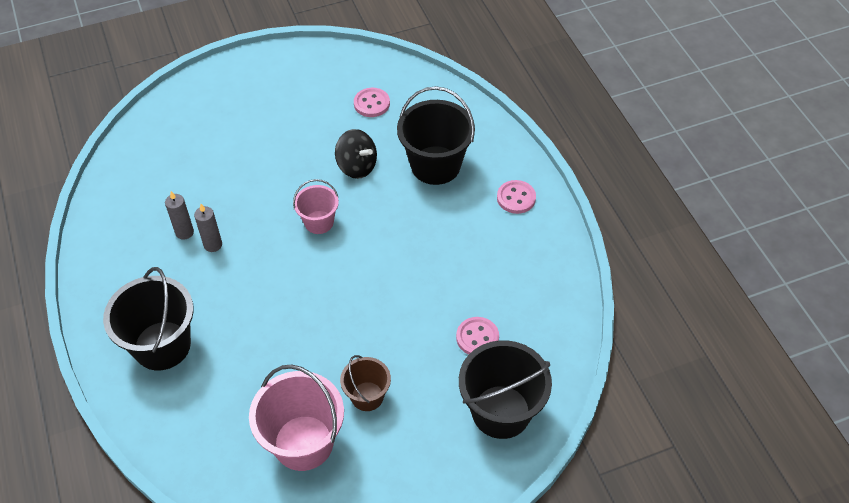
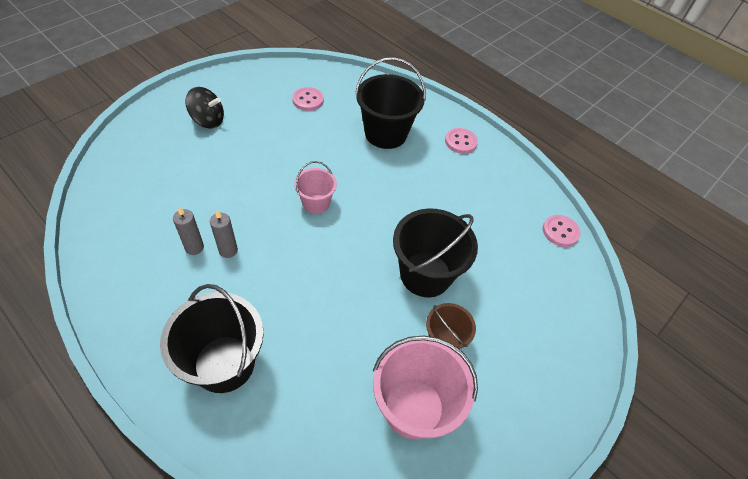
camera: 30 degrees left, 0 degrees up
(357, 166) = (323, 150): black spinning top -> black spinning top (208, 120)
(477, 337) = (500, 257): pink button -> pink button (560, 232)
(501, 412) = (557, 312): black bucket -> black bucket (425, 274)

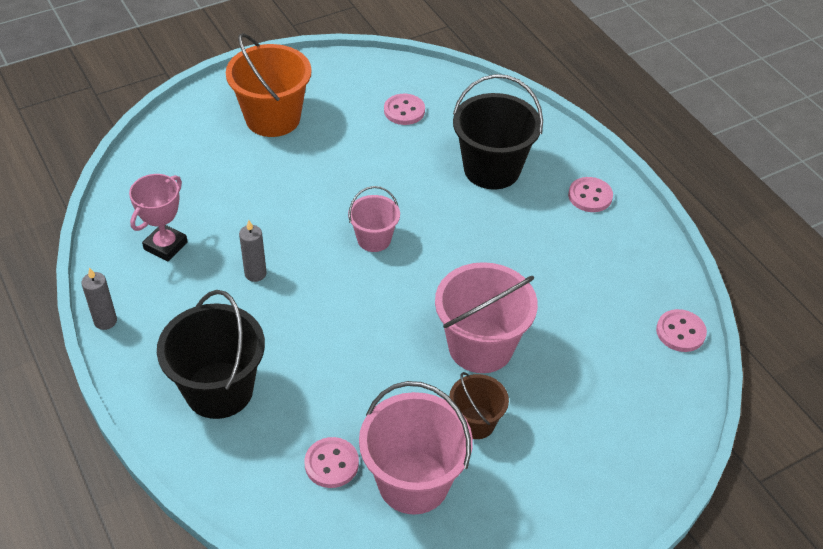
camera: 20 degrees right, 5 degrees down
(144, 241) = (165, 246): none -> pink trophy
(194, 247) = (218, 263): grey candle -> grey candle (105, 321)
(208, 120) = (273, 118): black spinning top -> orange bucket
(341, 409) = (331, 464): none -> pink button
(425, 274) = (480, 346): black bucket -> pink bucket

